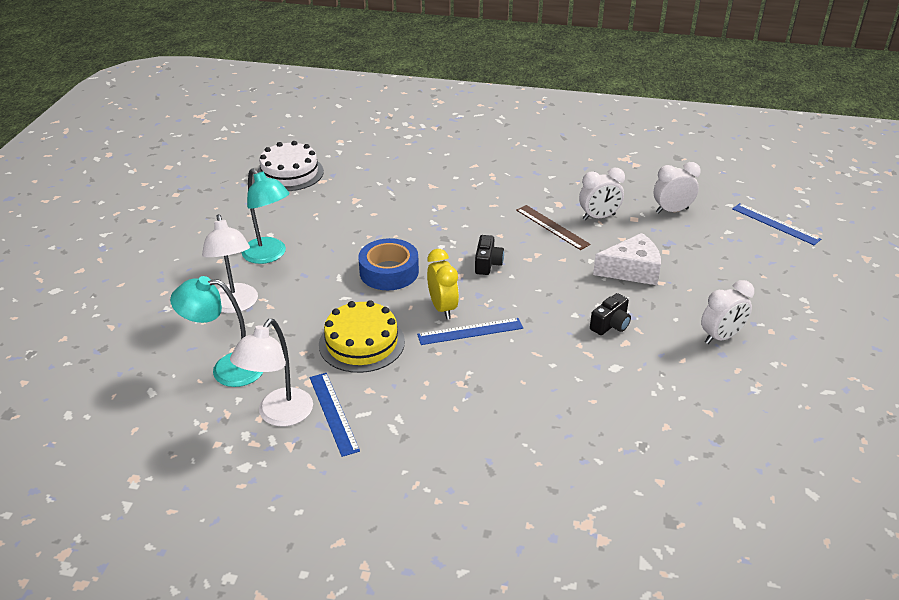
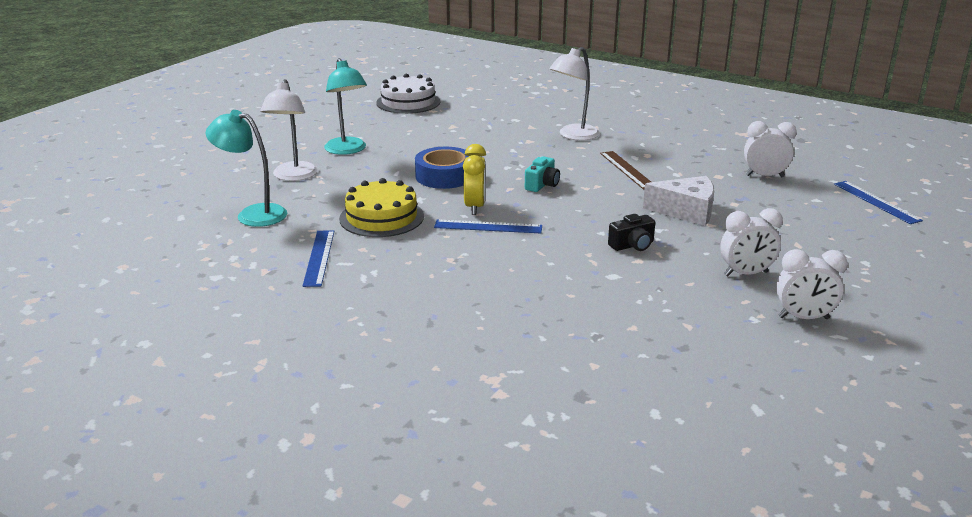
camera: 20 degrees right, 10 degrees down
(279, 415) = (271, 250): white lamp -> white lamp (573, 135)
(487, 264) = (542, 185): black camera -> turquoise camera
(599, 217) = (681, 170): white clock -> white clock (803, 318)

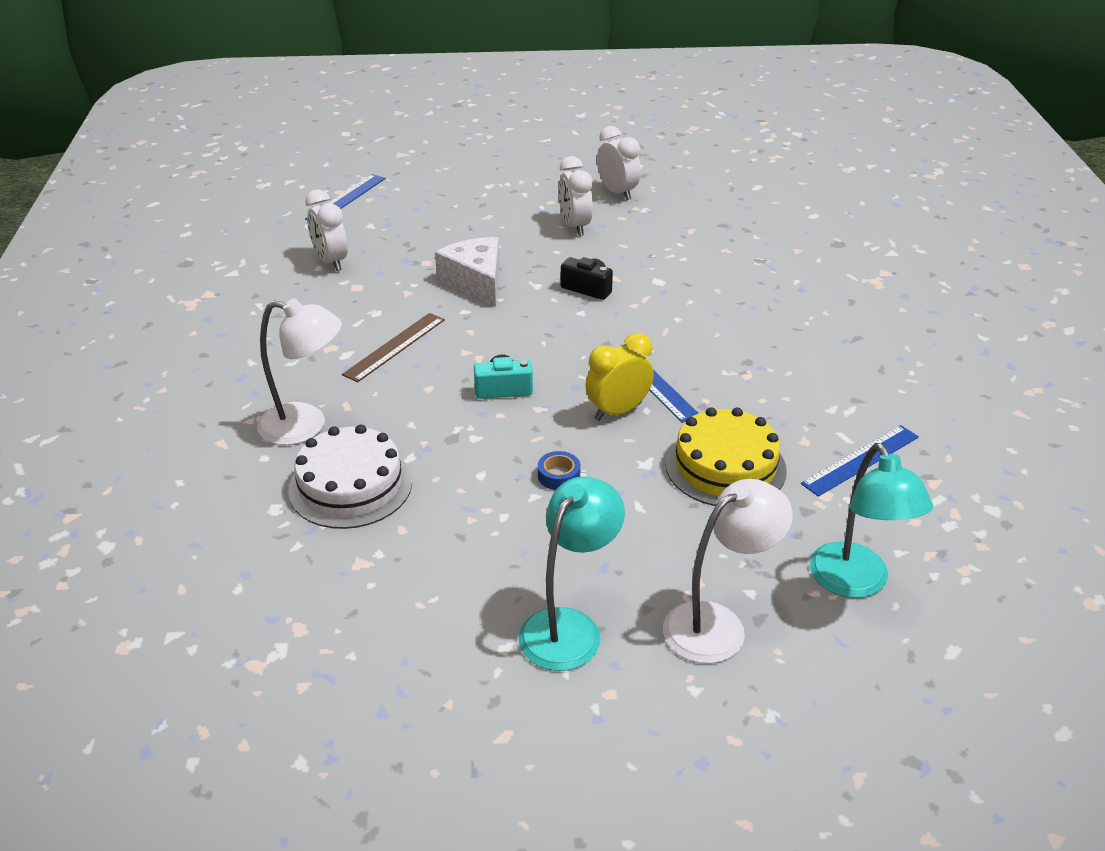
camera: 125 degrees left, 10 degrees up
(408, 102) = (274, 690): white cake -> white cake (350, 486)
(444, 176) = (559, 476): blue tape -> blue tape, size x0.46
(746, 274) = (575, 226): white clock -> white clock turned 150 degrees counterclockwise

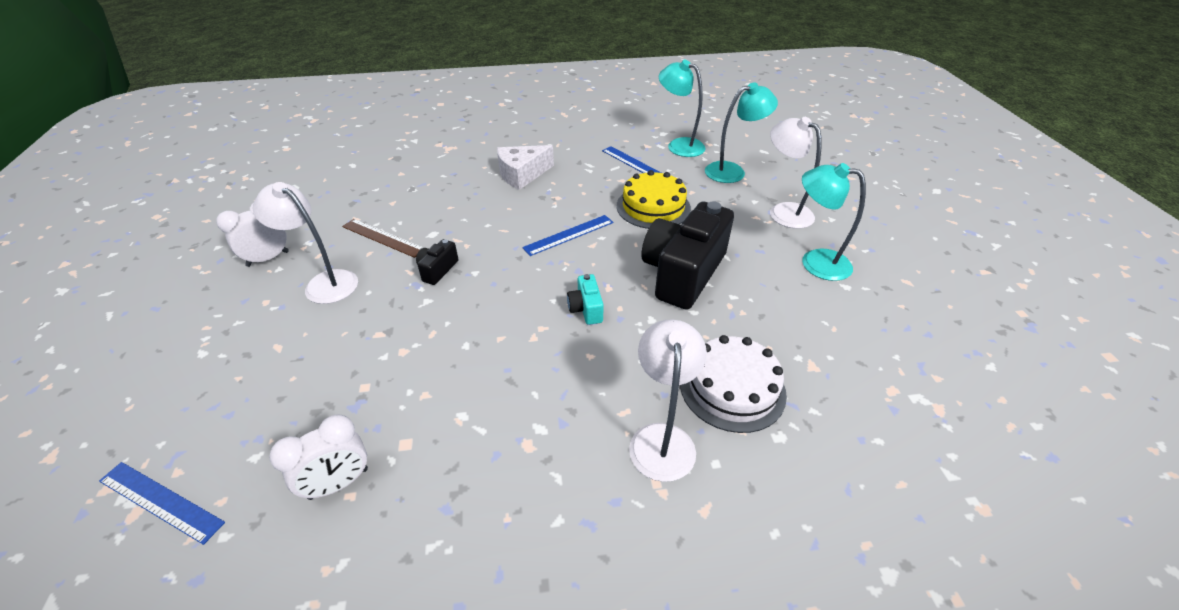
camera: 95 degrees left, 5 degrees up
(394, 346) = (526, 390): brown ruler -> brown ruler (383, 238)
(476, 281) = (413, 342): white cheese -> white cheese (522, 174)
(559, 476) = (683, 273): blue tape -> black camera
(575, 226) = (324, 283): white clock -> white lamp
(618, 411) = (605, 249): yellow clock -> none
(945, 524) = (679, 145): none -> turquoise lamp

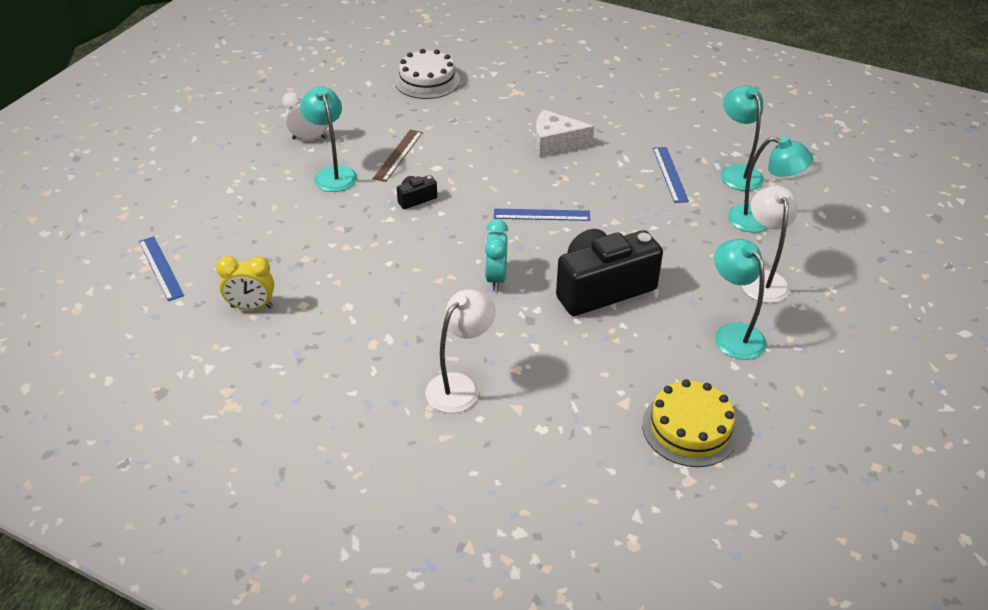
camera: 35 degrees right, 0 degrees up
(324, 283) = (333, 174): white lamp -> turquoise lamp
(338, 483) = (251, 307): white clock -> yellow clock
(383, 238) = (398, 155): brown ruler -> brown ruler turned 45 degrees clockwise
(586, 309) = (496, 278): turquoise camera -> turquoise clock
(653, 207) = (641, 222): yellow cake -> yellow cake (690, 428)
(732, 388) = (544, 383): white cake -> white cake (427, 81)

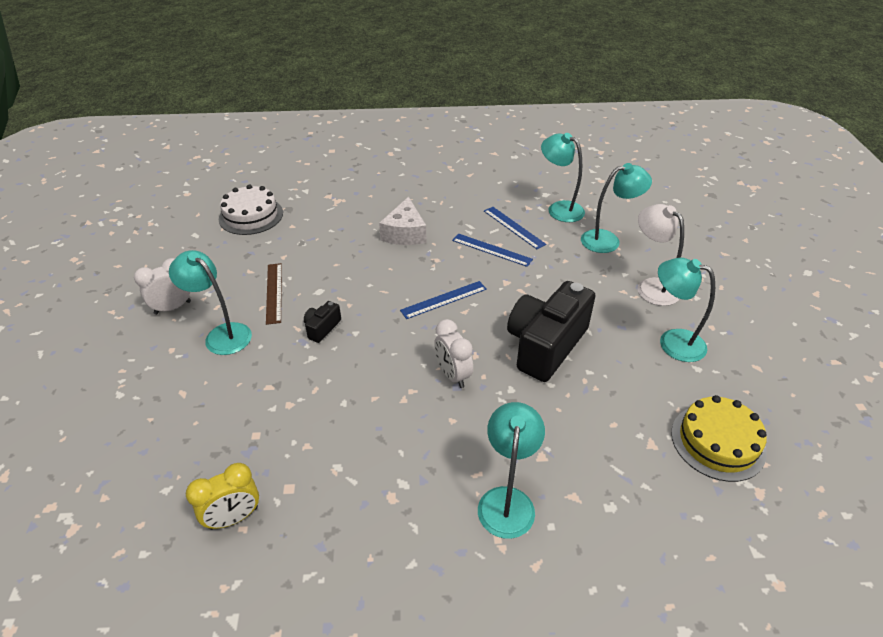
camera: 30 degrees left, 0 degrees up
(161, 268) = (92, 521): blue ruler -> blue ruler (491, 250)
(460, 386) = (507, 500): white lamp -> turquoise lamp
(496, 278) = (453, 375): turquoise clock -> white clock
(555, 143) = (405, 233): white cheese -> white cheese turned 60 degrees counterclockwise

